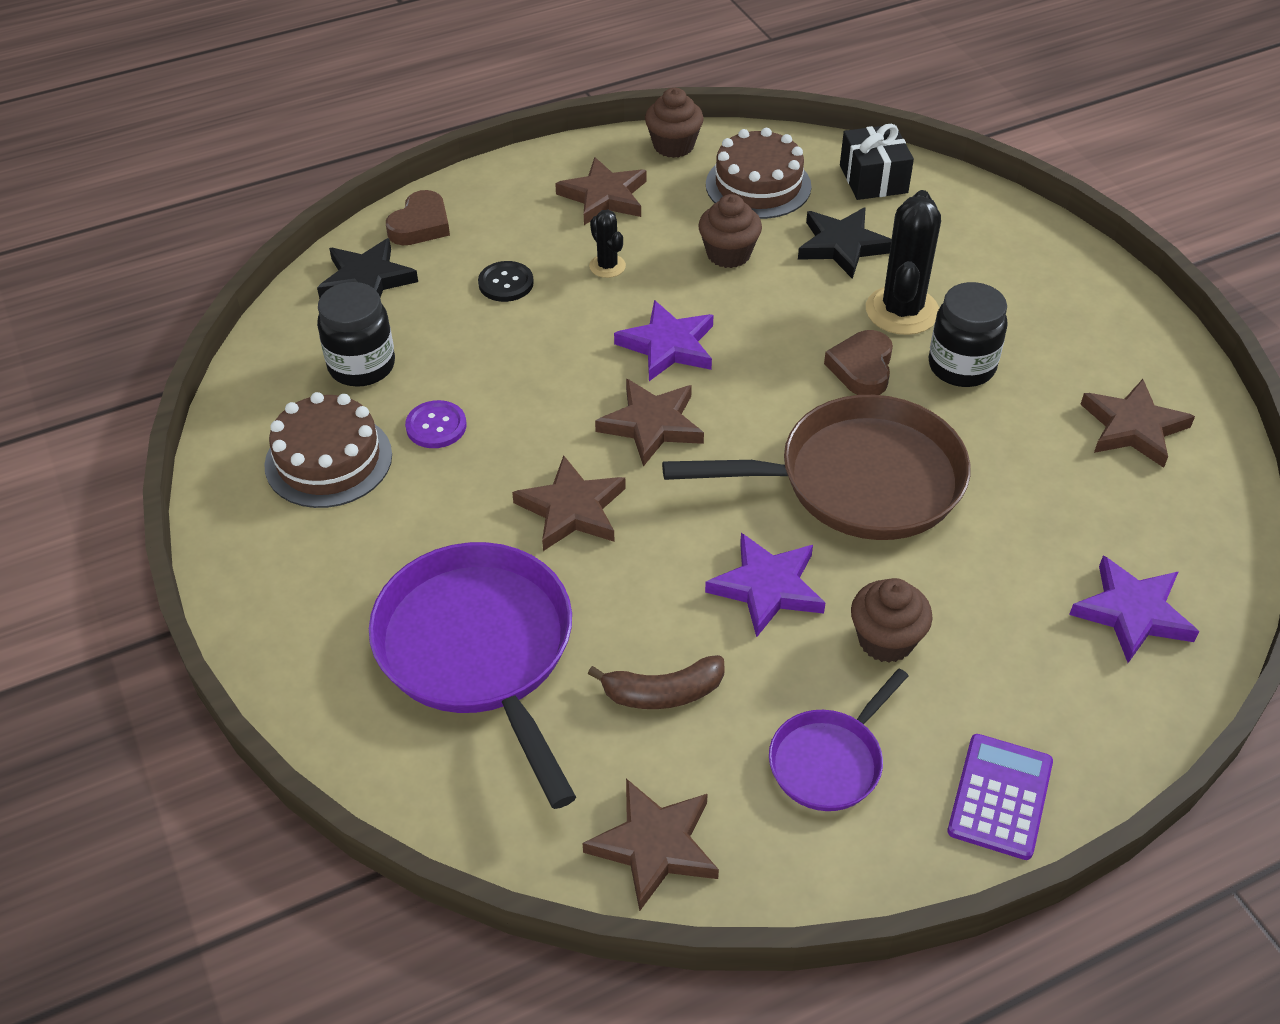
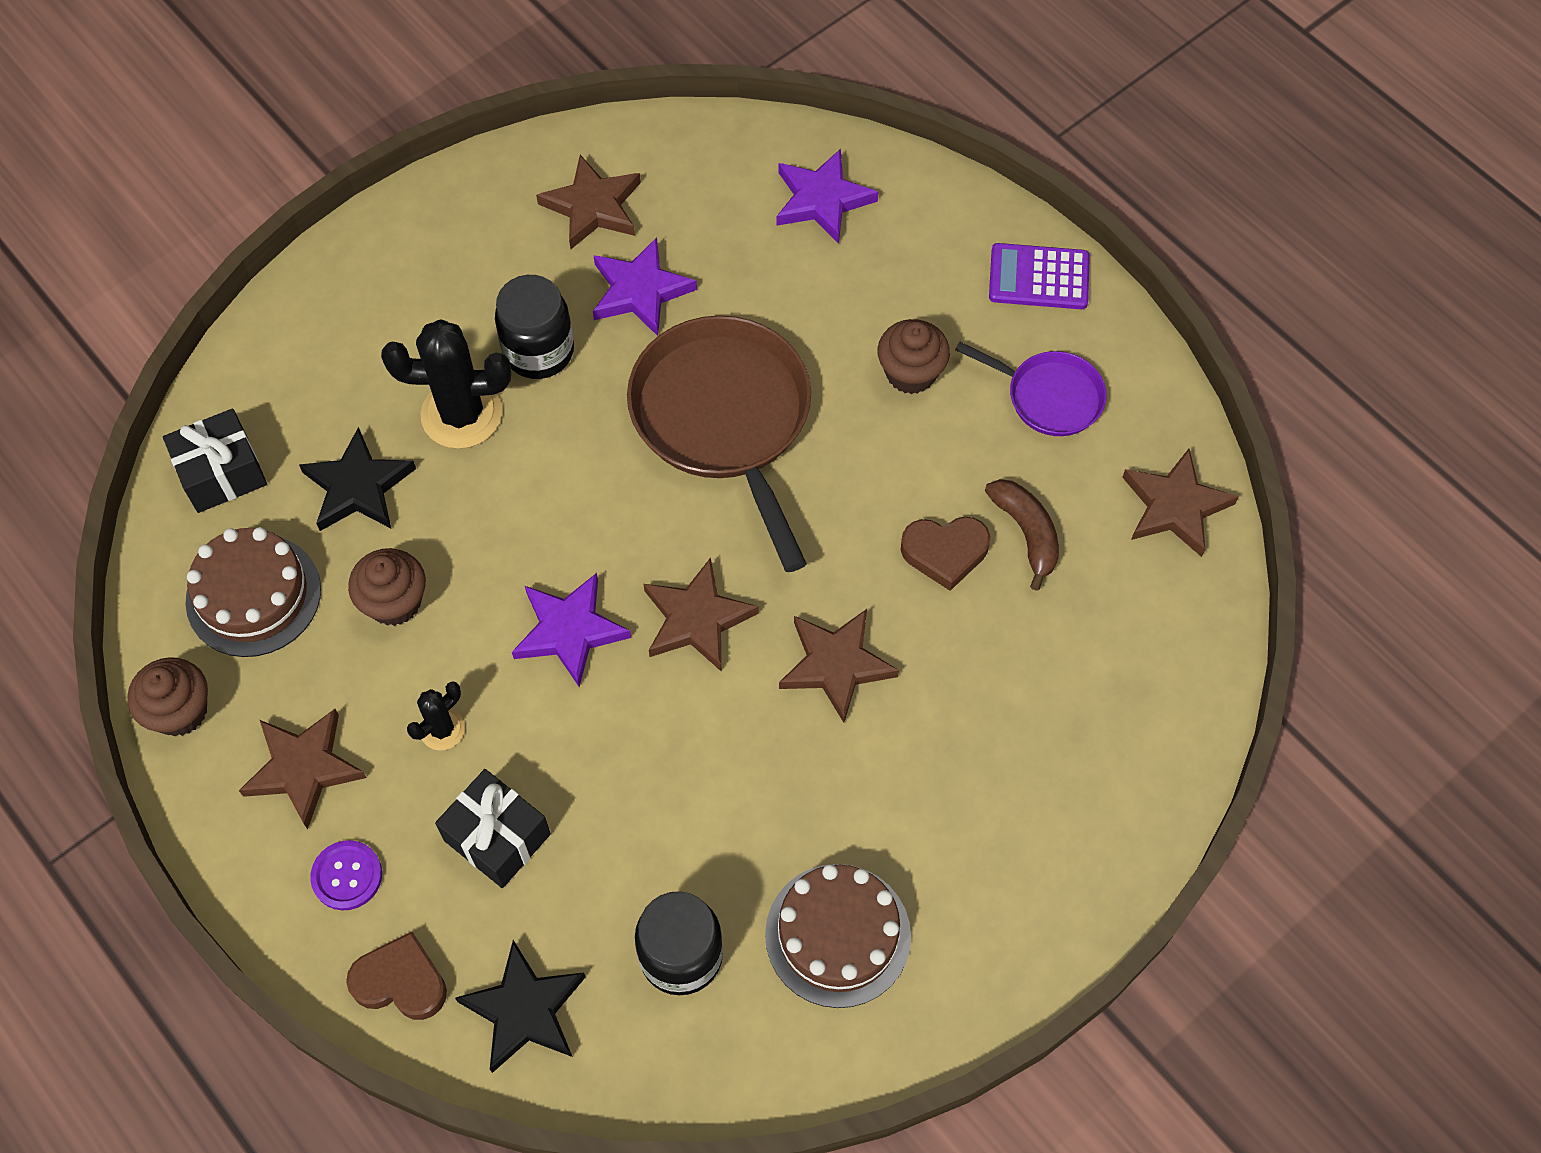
camera: 105 degrees left, 15 degrees up
(436, 426) = (756, 837): purple button -> purple button (347, 876)
(479, 651) = (1034, 698): purple pan -> none
(506, 283) = (497, 837): black button -> black gift
(767, 587) = (881, 473): purple star -> purple star (640, 291)
(862, 368) = (562, 439): brown heart -> brown heart (945, 552)

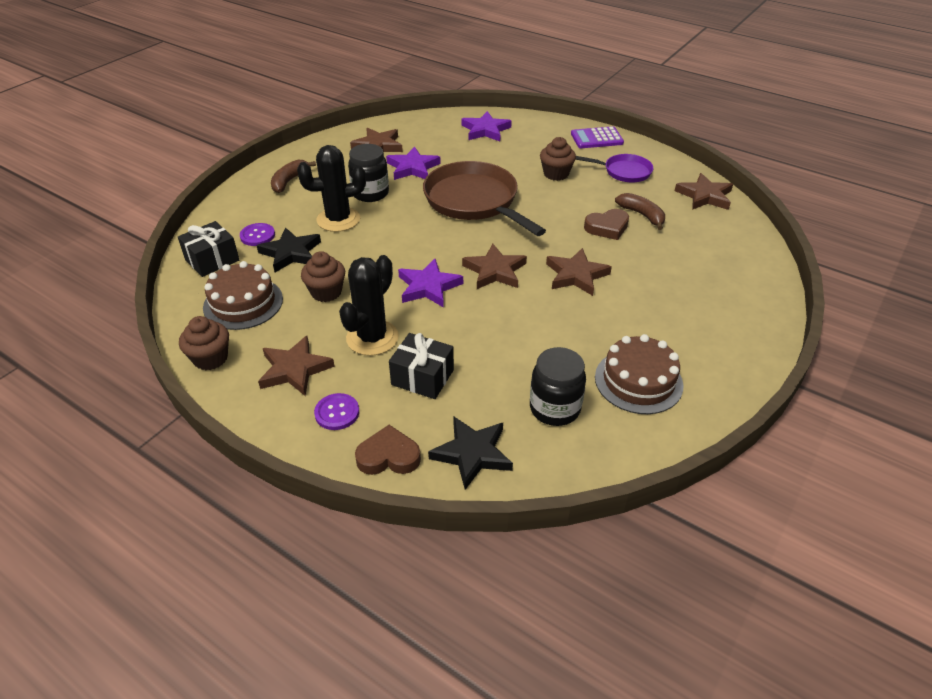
camera: 15 degrees left, 20 degrees down
(310, 426) = (257, 235): none -> purple button
(399, 280) = (289, 181): none -> brown banana
(442, 729) = (372, 338): black cactus -> black cactus, size x1.95

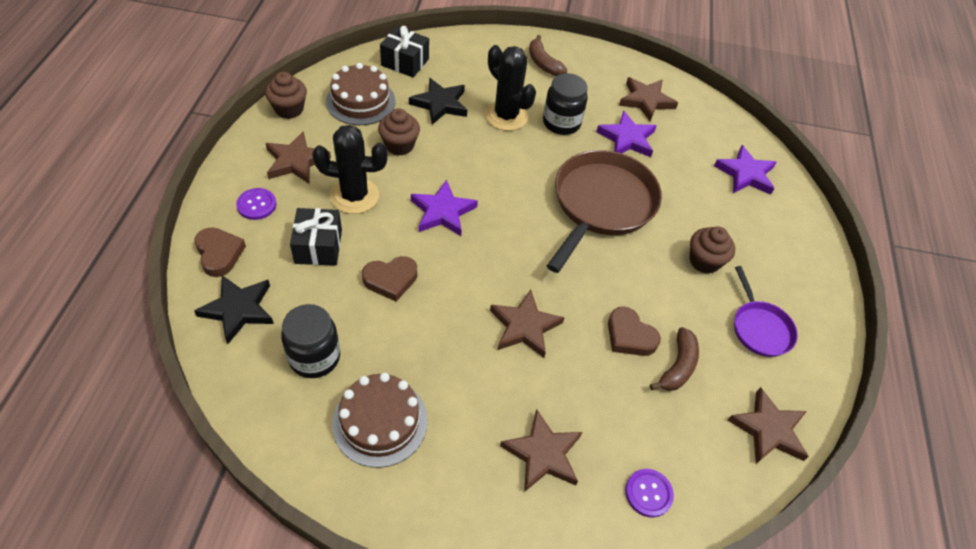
camera: 60 degrees right, 10 degrees up
(257, 235) = (452, 75): purple button -> purple button (648, 493)
(289, 181) = (543, 63): brown banana -> brown banana turned 120 degrees counterclockwise
(490, 338) = (390, 280): none -> brown heart
(495, 271) = (494, 255): brown star -> brown star (543, 454)
(596, 138) = (814, 282): purple calculator -> none

